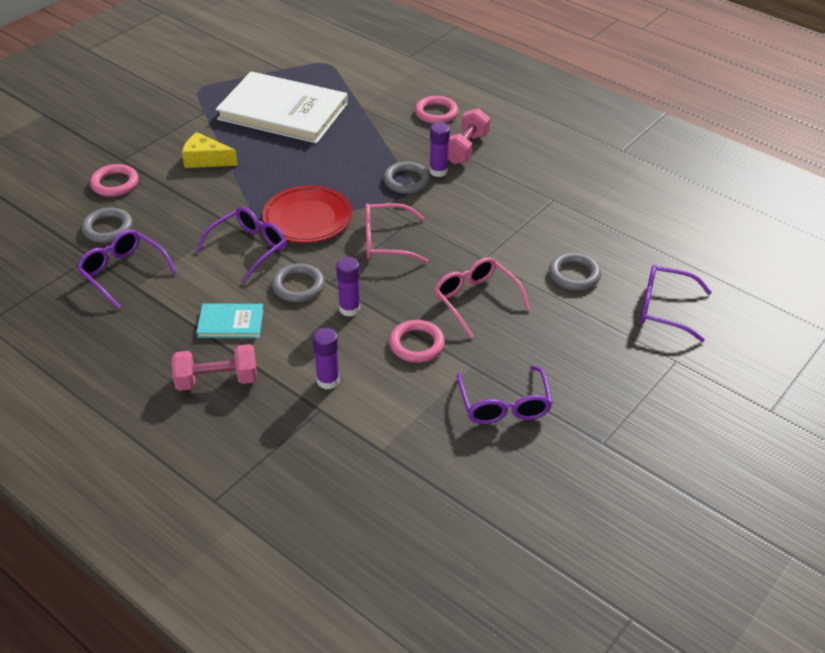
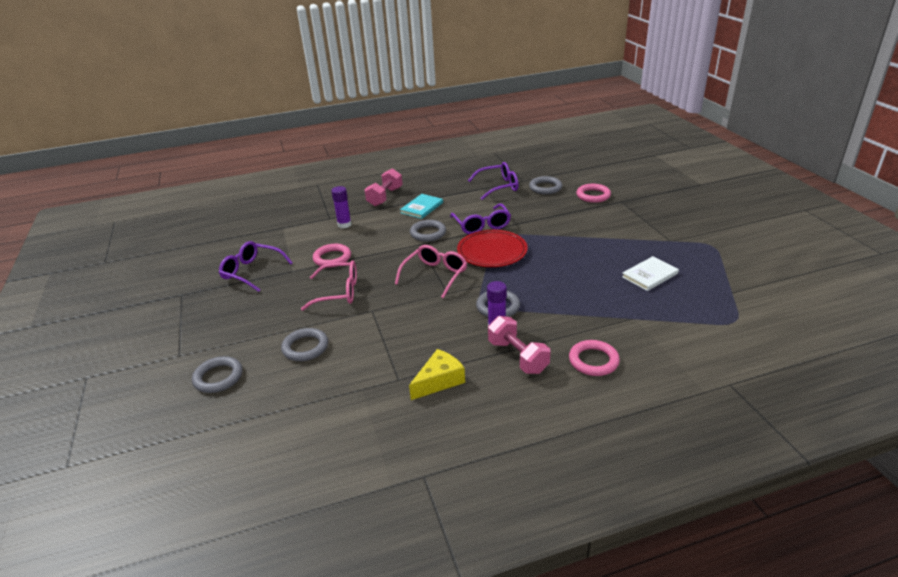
camera: 125 degrees right, 10 degrees down
(206, 160) = (598, 229): yellow cheese -> yellow cheese (439, 381)
(283, 111) = (650, 275): white book -> white book, size x0.45
(349, 309) = (388, 244): purple glue stick -> none
(664, 309) = (218, 377): purple glasses -> grey ring

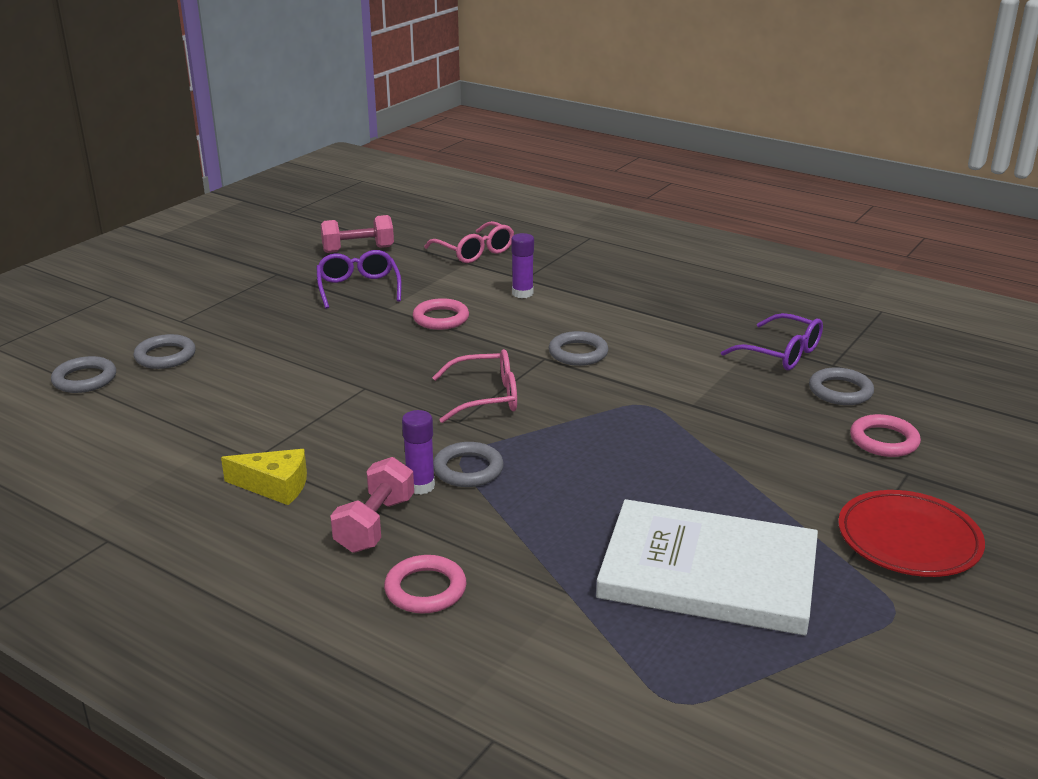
camera: 50 degrees right, 5 degrees down
(305, 347) = (256, 379): grey ring -> grey ring (84, 379)
(338, 292) = (377, 352): pink glasses -> pink glasses (474, 252)
(385, 197) = (625, 289): pink dumbbell -> pink dumbbell (358, 249)
(422, 208) = (635, 323): turquoise book -> none
(481, 225) = (653, 382): purple glasses -> none
(492, 252) = (594, 416): red plate -> red plate (908, 539)
(650, 275) = (708, 572): white book -> white book, size x2.23

